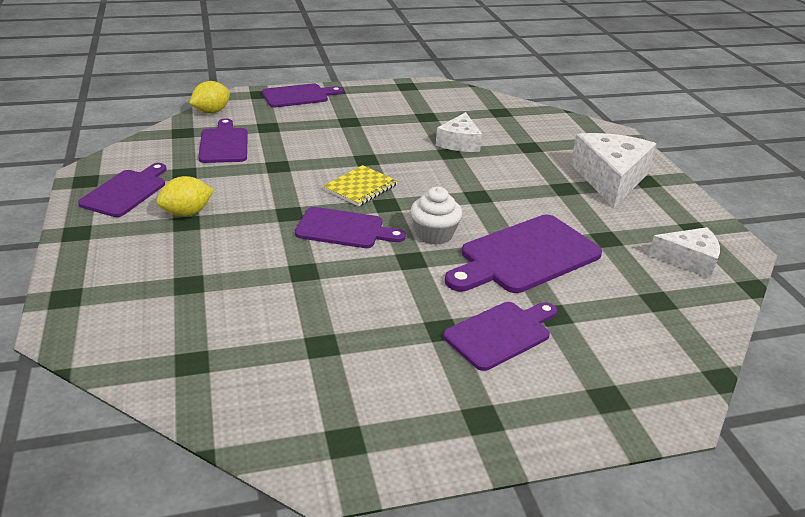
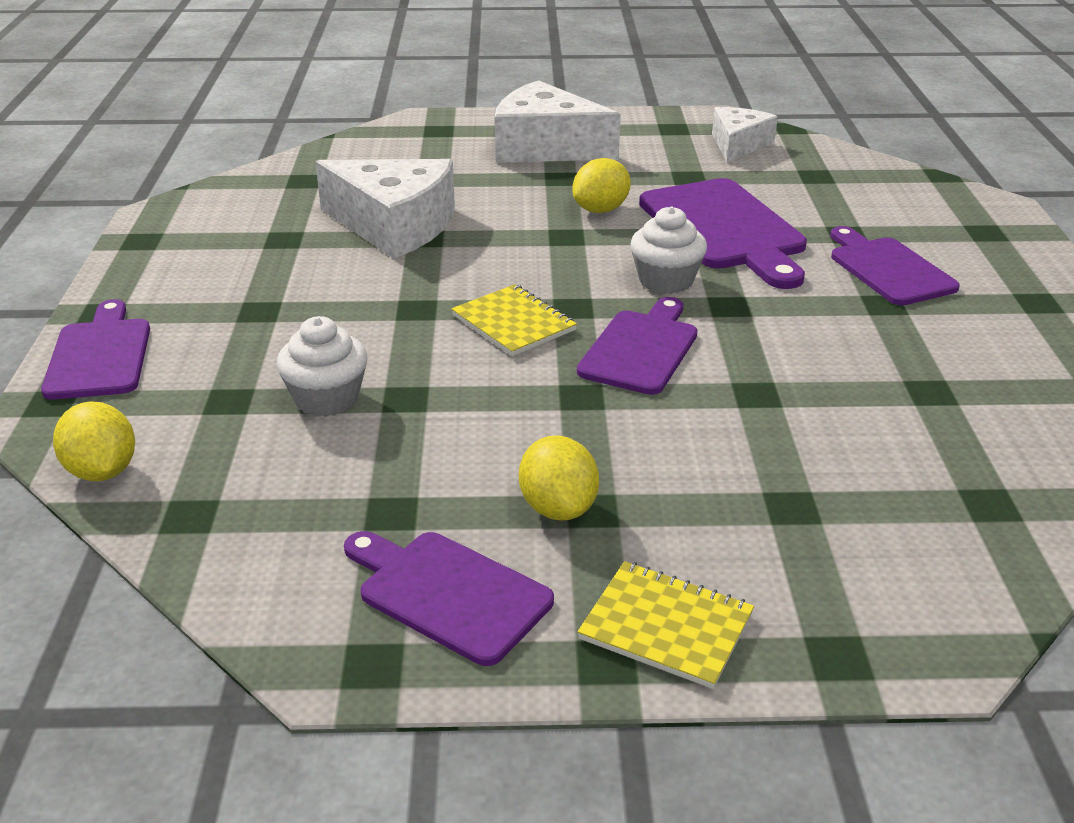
camera: 75 degrees left, 0 degrees up
(95, 247) = (666, 627): none -> yellow notebook
(224, 144) = (281, 458): purple cutting board -> none
(273, 147) = (327, 399): none -> white cupcake
(459, 142) = (394, 225): white cheese -> white cheese, size x1.65
(524, 205) = (601, 210): none -> yellow lemon

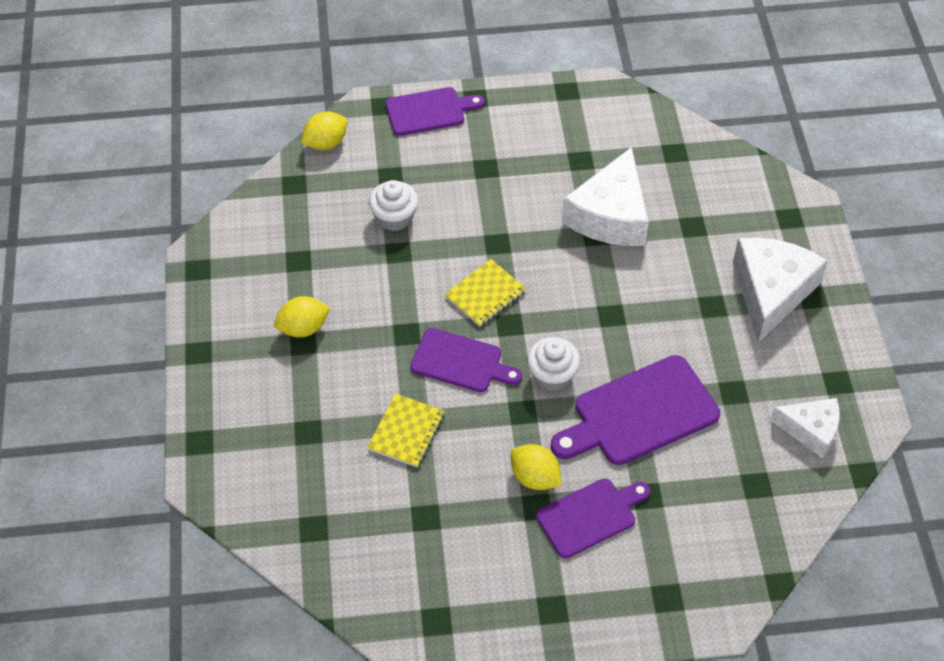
camera: 85 degrees right, 20 degrees up
(448, 593) = (240, 290): purple cutting board -> none
(601, 210) = (658, 334): yellow lemon -> yellow lemon (535, 478)
(666, 627) = (218, 374): yellow notebook -> yellow notebook (406, 431)

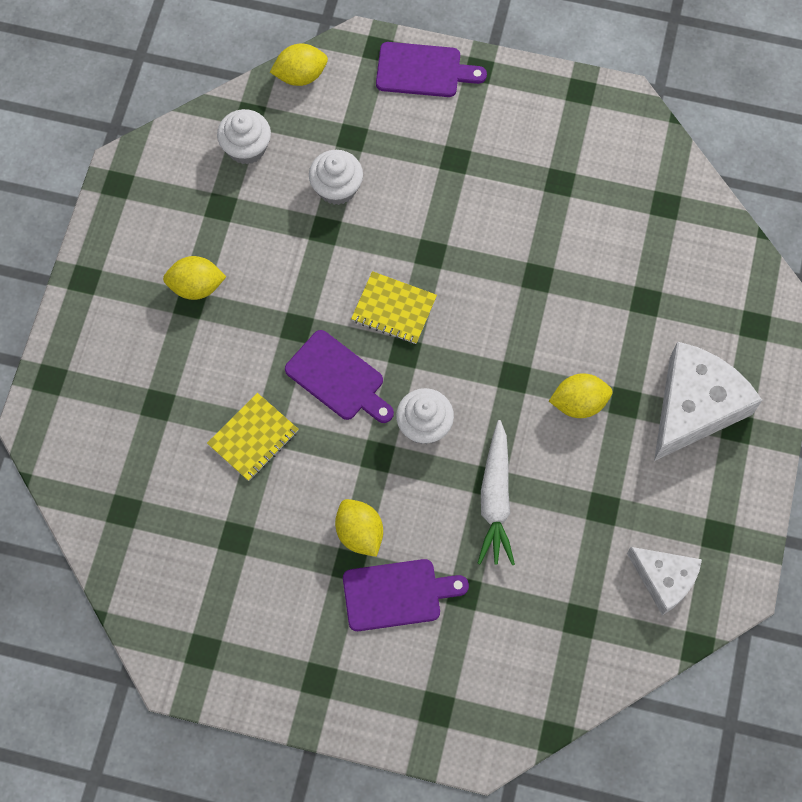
camera: 20 degrees right, 15 degrees up
(302, 209) = (246, 148): none -> white cupcake
(485, 294) = (394, 309): yellow notebook -> yellow notebook turned 45 degrees clockwise
(610, 215) = (563, 259): white cheese -> none
(640, 413) = (495, 499): purple cutting board -> white carrot
(675, 318) = (578, 403): none -> yellow lemon

